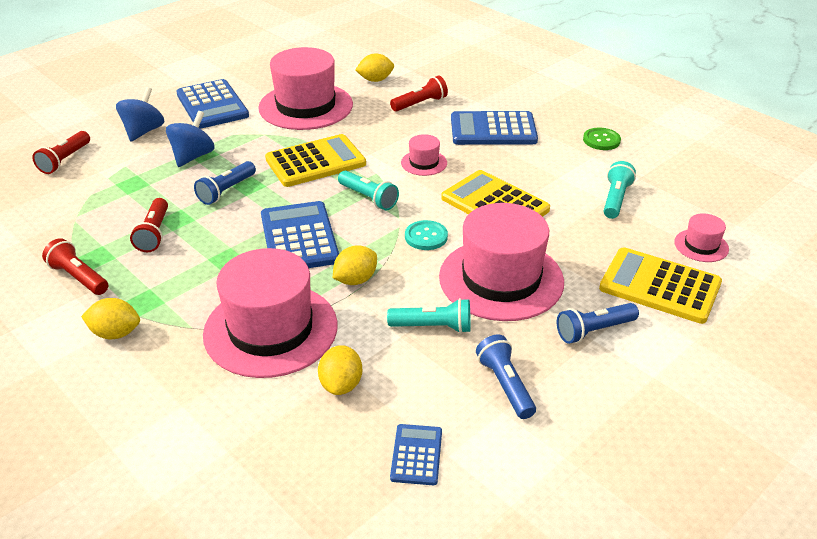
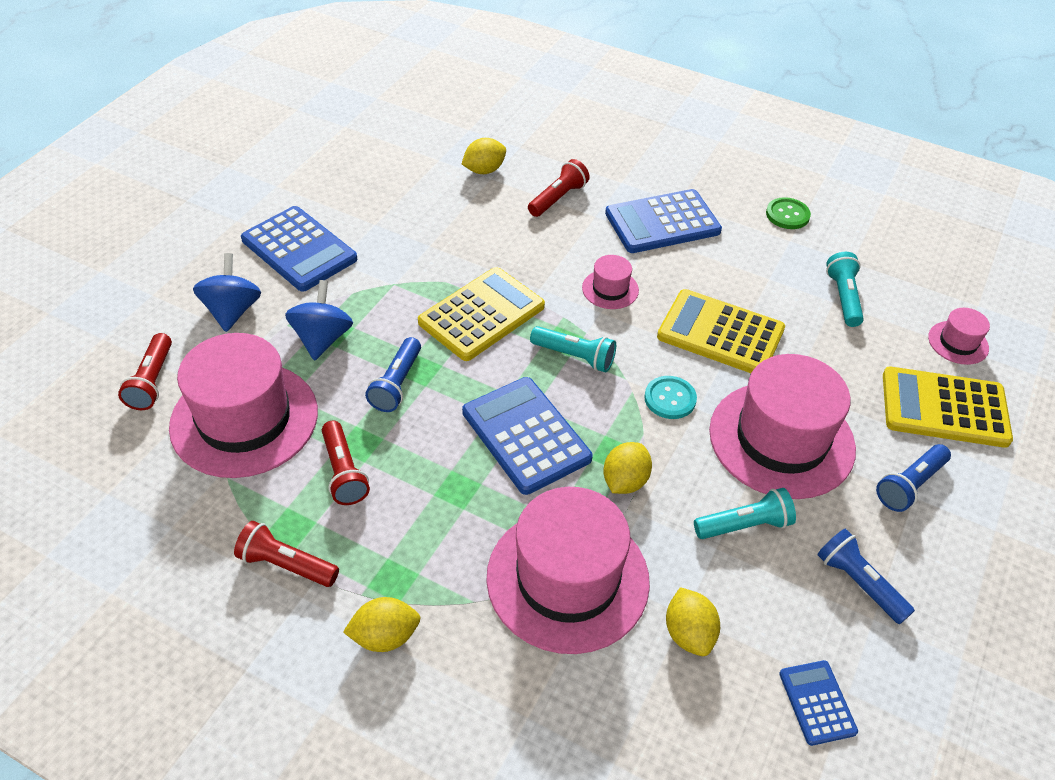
camera: 20 degrees left, 10 degrees up
(306, 106) = (421, 228): pink hat -> pink hat (244, 419)

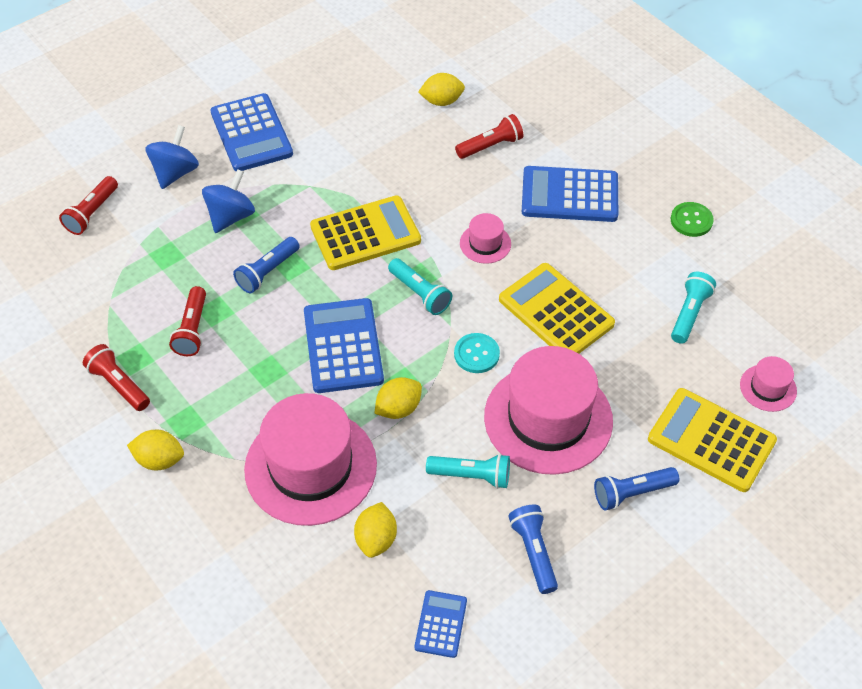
camera: 25 degrees right, 5 degrees up
(244, 419) = (142, 264): pink hat -> none

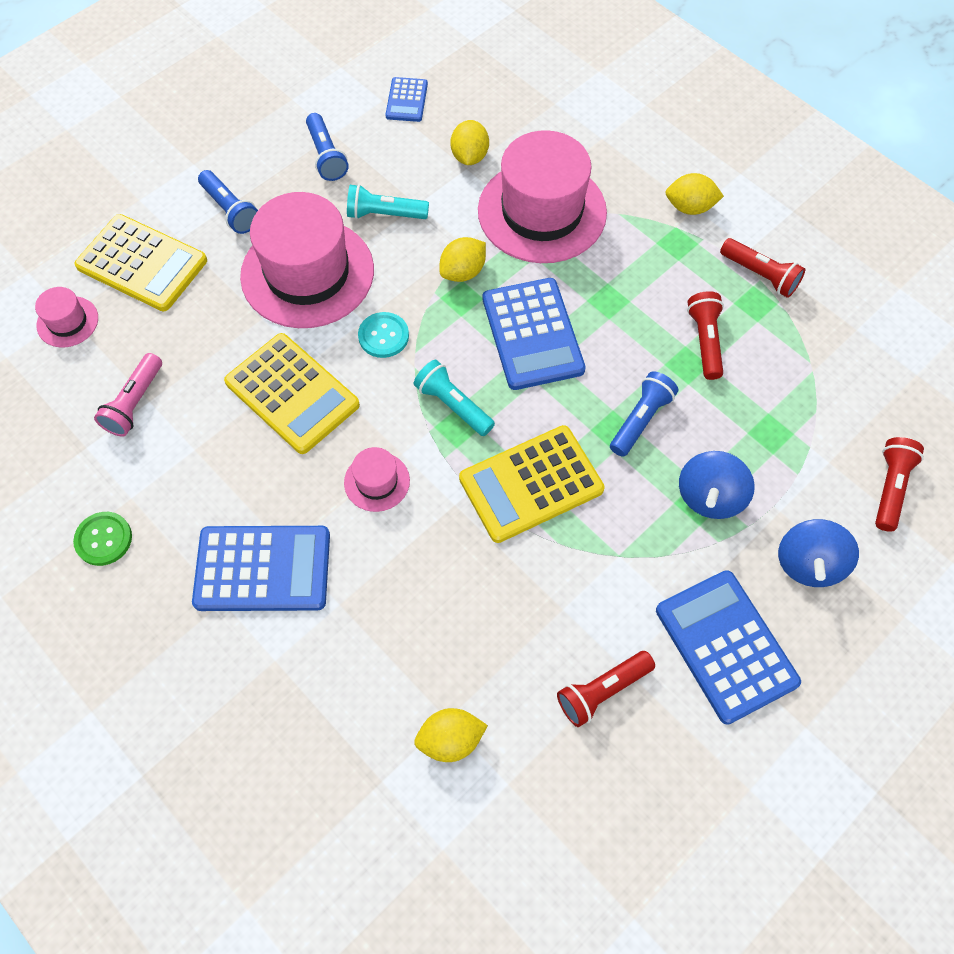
camera: 175 degrees right, 10 degrees up
(490, 146) = (372, 651): red flashlight -> red flashlight (602, 691)
(632, 493) = (230, 210): blue flashlight -> blue flashlight turned 75 degrees clockwise
(689, 314) = (134, 403): turquoise flashlight -> pink flashlight

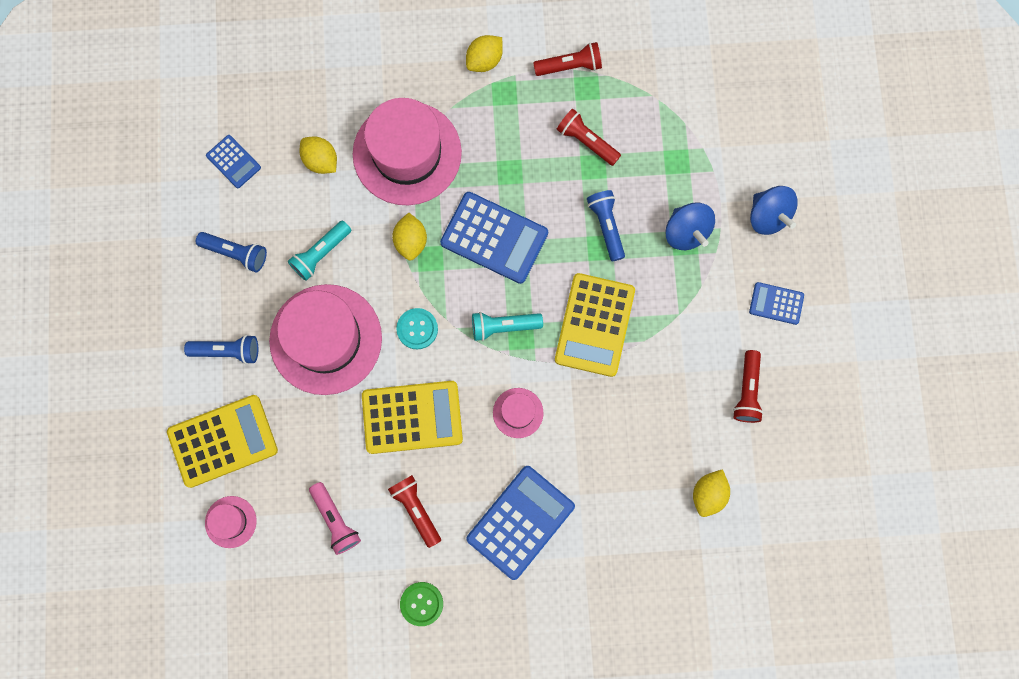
camera: 50 degrees left, 15 degrees up
(726, 646) = (776, 303): blue calculator -> blue calculator, size x0.53
(890, 488) = (763, 129): red flashlight -> red flashlight (416, 509)

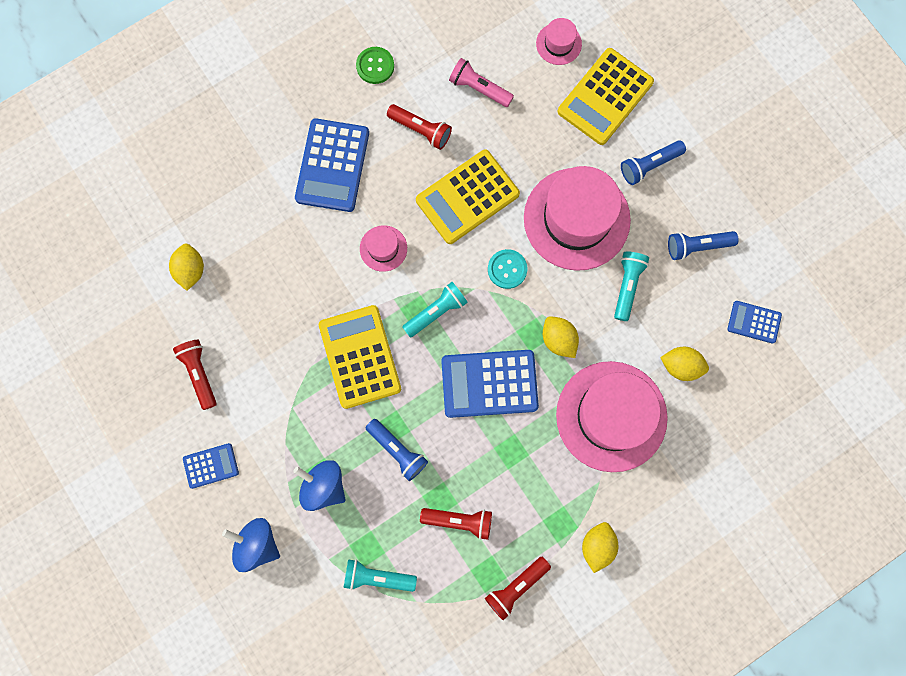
camera: 150 degrees right, 0 degrees up
(680, 135) = (377, 577): none -> turquoise flashlight

